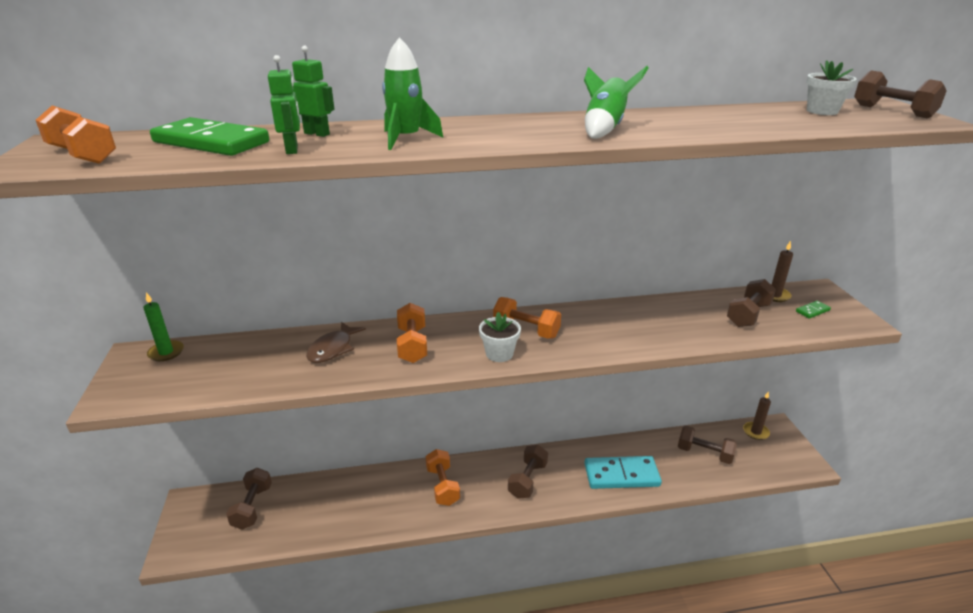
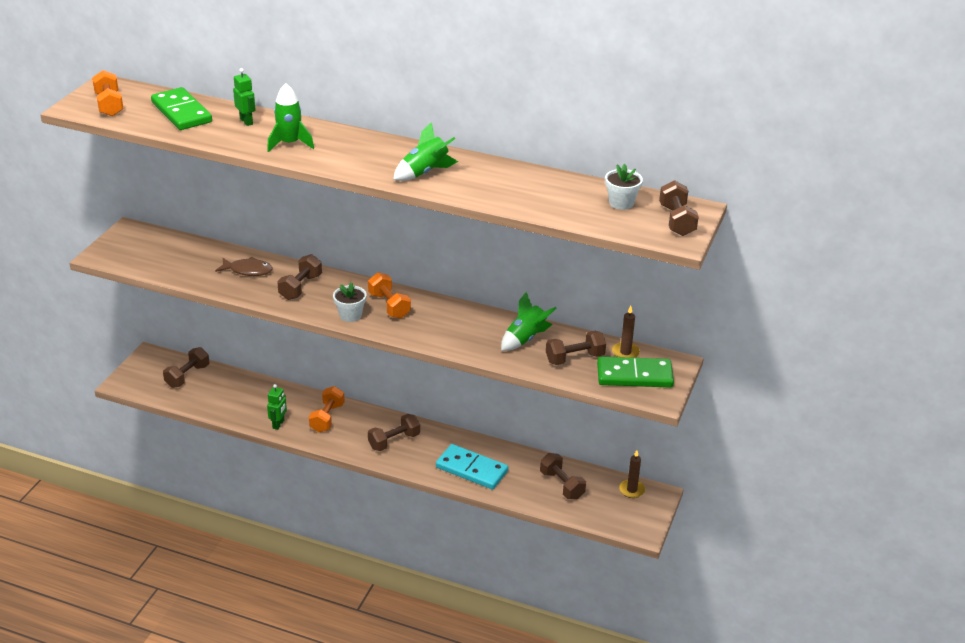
camera: 30 degrees right, 5 degrees up
(166, 352) = (147, 235): green candle -> none
(292, 150) = (216, 134): green robot -> green robot (278, 424)
(333, 349) = (248, 270): brown fish -> brown fish turned 135 degrees counterclockwise
(412, 345) = (300, 287): orange dumbbell -> brown dumbbell
(685, 314) = (525, 339): none -> green rocket
(812, 311) = (634, 375): green domino -> green domino, size x2.40

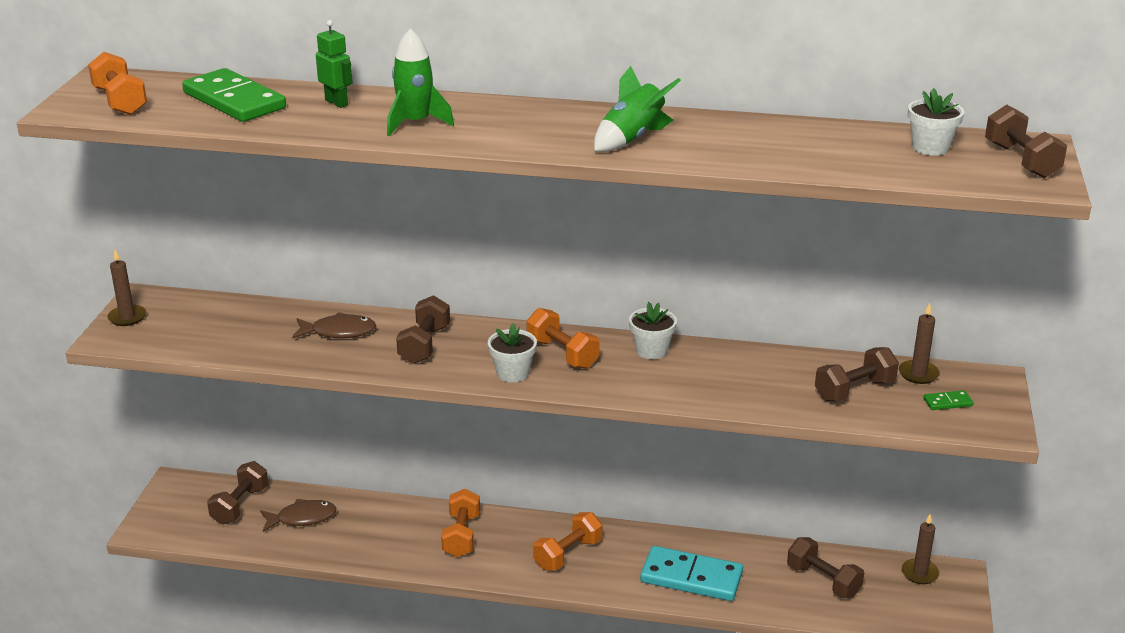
camera: 10 degrees left, 5 degrees down
(115, 242) = (127, 317): none -> brown candle
(225, 391) = (302, 518): none -> brown fish
(278, 424) = (395, 554): green robot -> none
(394, 441) = (568, 554): brown dumbbell -> orange dumbbell
(450, 311) = (651, 350): none -> white flower pot
(525, 339) = (773, 373): green rocket -> none
(634, 375) = (947, 402): green domino -> green domino, size x0.42

